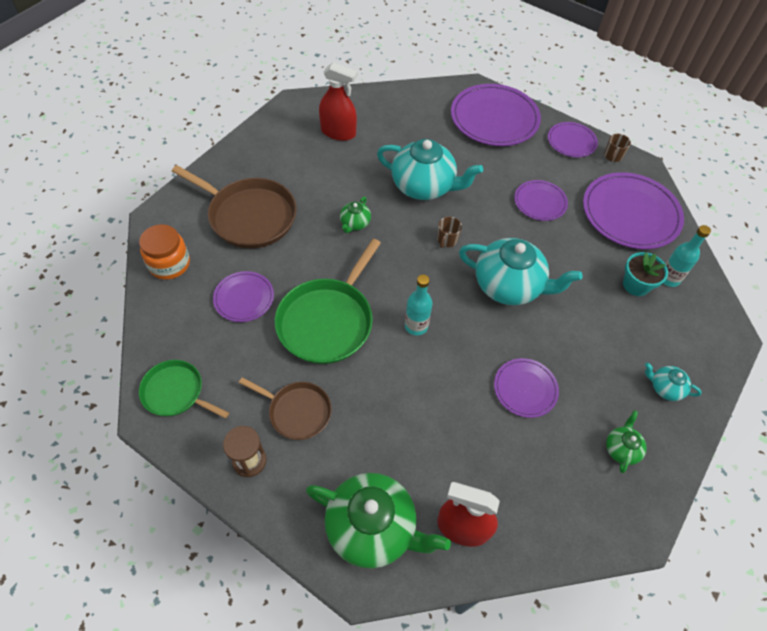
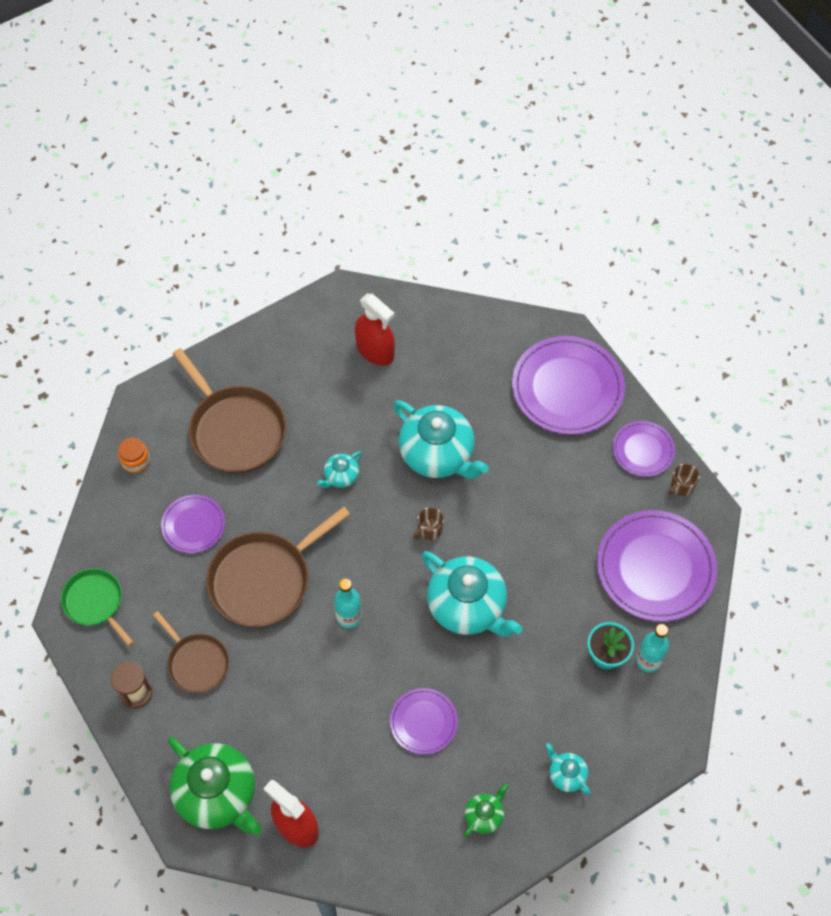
camera: 25 degrees right, 5 degrees up
(169, 264) = (135, 461): orange jar -> orange jar, size x0.65
(328, 321) = (264, 579): green pan -> brown pan
(355, 223) = (341, 476): green teapot -> turquoise teapot
(540, 202) = (558, 518): purple plate -> none

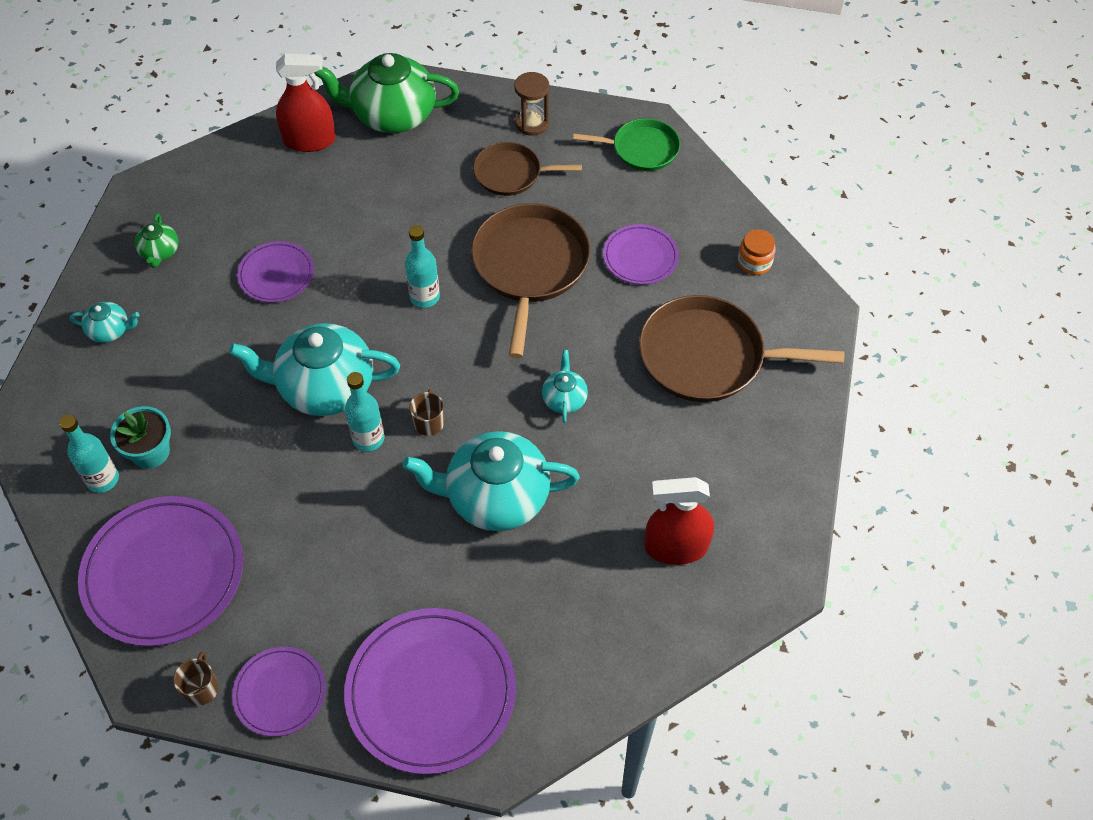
camera: 135 degrees right, 5 degrees down
(473, 550) = (368, 438): none -> turquoise bottle

